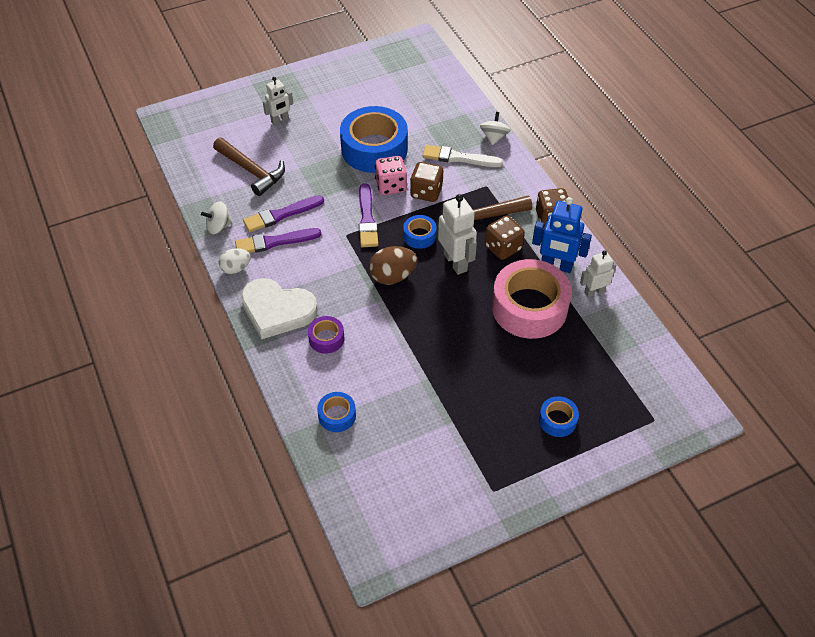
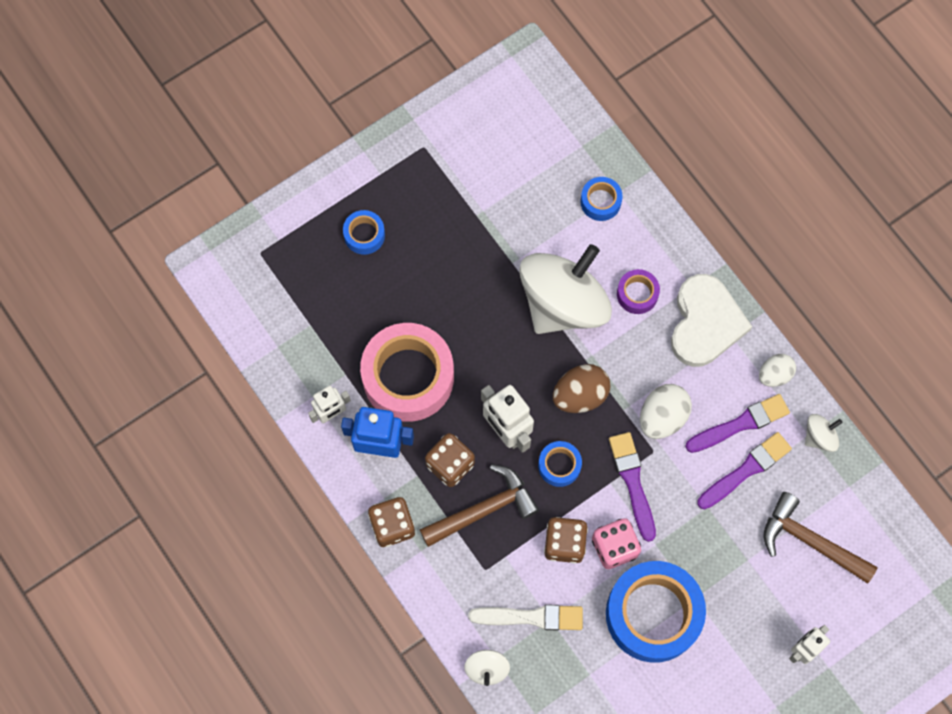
camera: 170 degrees right, 20 degrees up
(277, 310) = (705, 323): white heart -> white heart turned 90 degrees clockwise
(332, 254) = (662, 417): none -> white egg
(390, 341) = (563, 303): none -> white spinning top

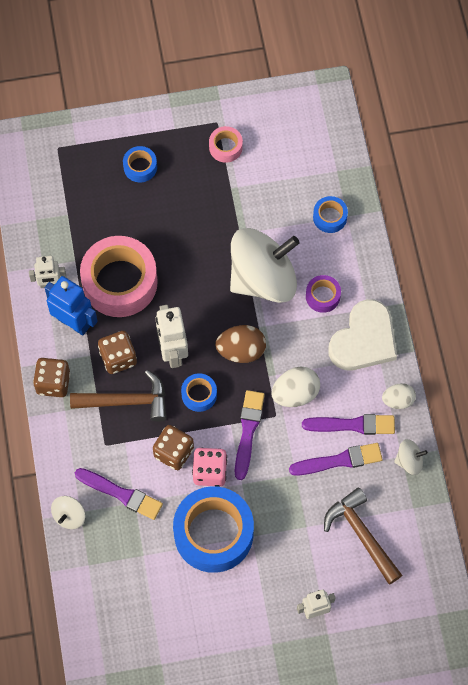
camera: 25 degrees right, 5 degrees down
(447, 171) = (225, 147): none -> pink tape
(531, 617) = (121, 494): white brush -> purple brush

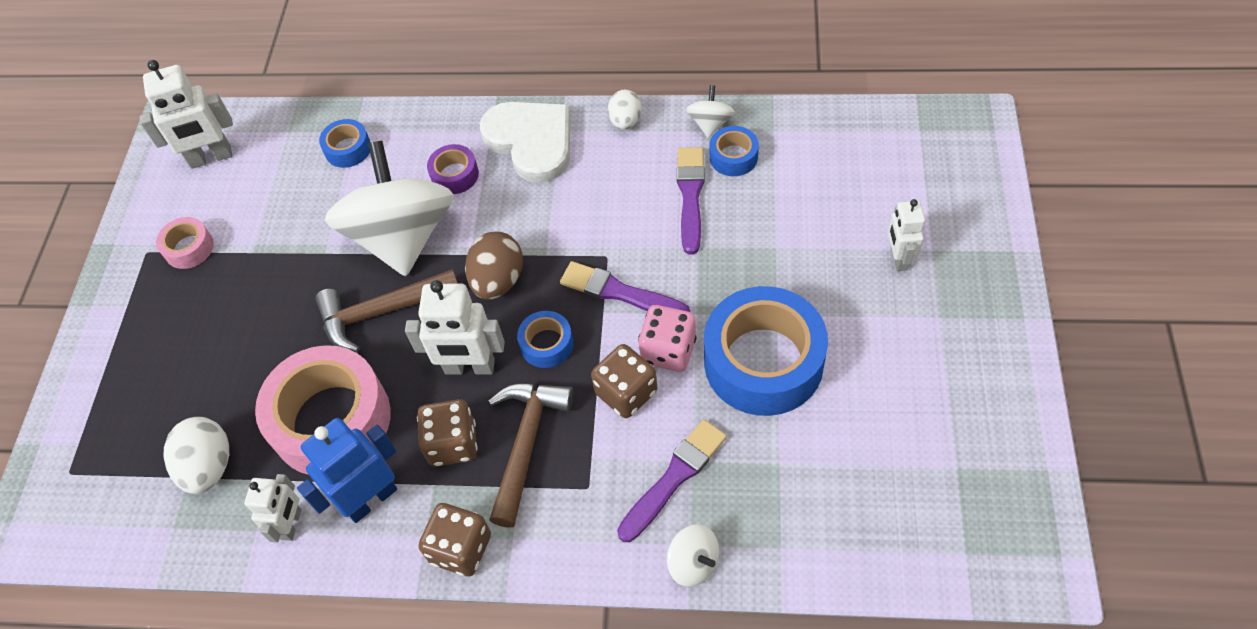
camera: 70 degrees left, 10 degrees down
(140, 167) = (162, 361): blue tape -> blue tape (733, 157)
(295, 394) = (582, 228): white egg -> white egg (209, 467)
(302, 130) = (211, 158): none -> white robot
(352, 425) = (645, 173): purple brush -> none
(361, 534) = (799, 189): brown hammer -> brown hammer (381, 312)

